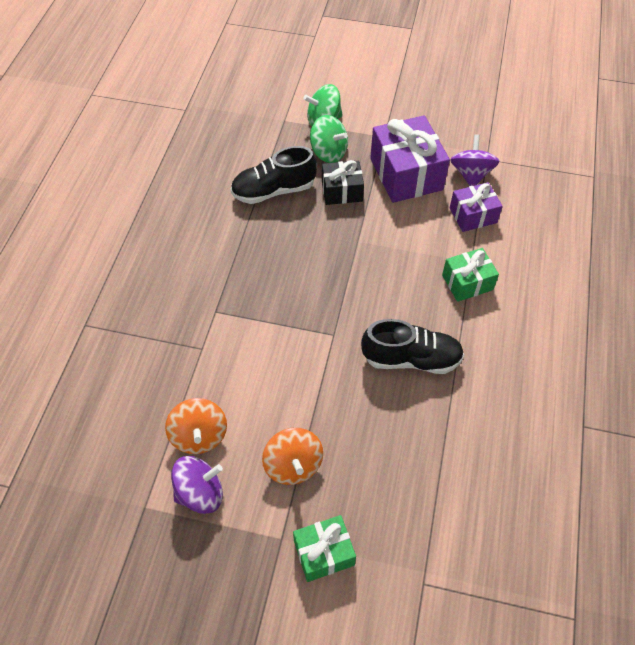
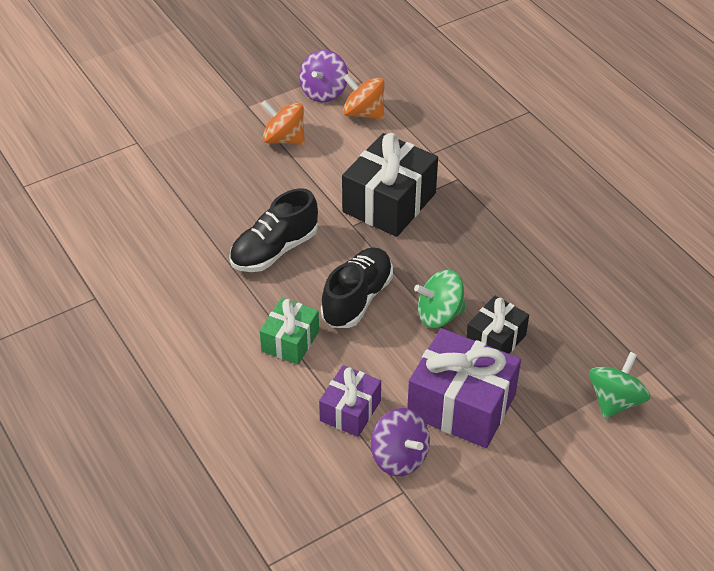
camera: 135 degrees right, 10 degrees down
(274, 190) = (552, 294): black shoe -> black shoe (357, 299)
(287, 331) = (389, 202): none -> black gift
(324, 553) = (214, 116): green gift -> none
(328, 152) = (560, 368): green spinning top -> green spinning top (439, 314)

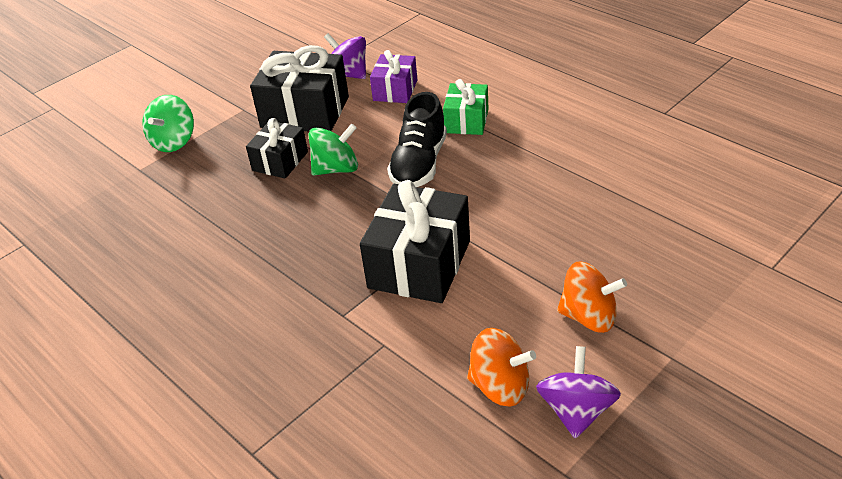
camera: 170 degrees right, 5 degrees down
(274, 250) = (523, 187): black shoe -> none
(461, 405) = (305, 112): purple gift -> black gift

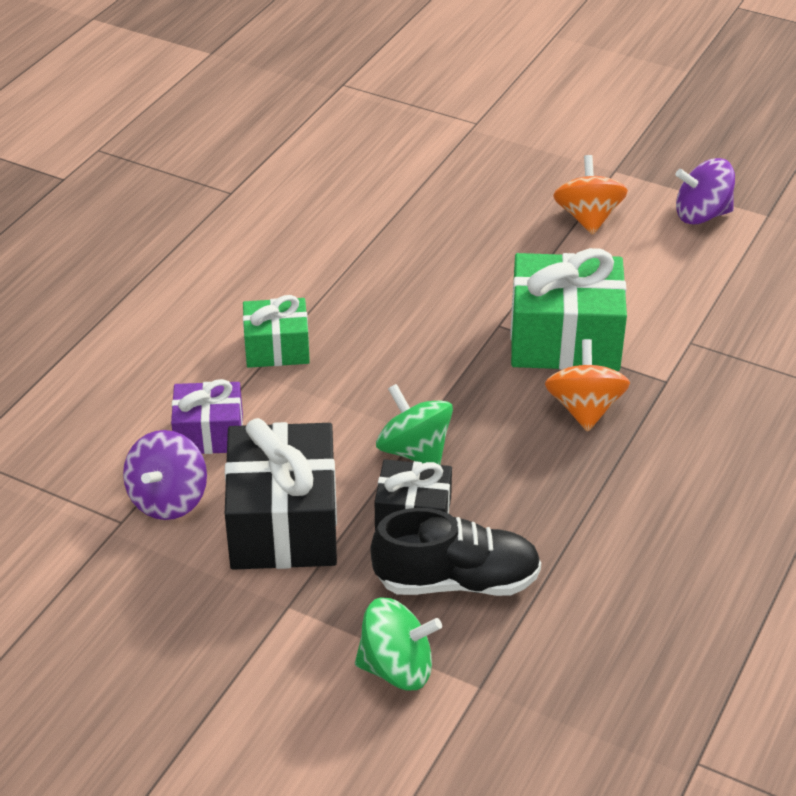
camera: 110 degrees left, 0 degrees up
(419, 164) = (383, 374): black shoe -> black shoe (456, 581)
(419, 264) = (564, 339): black gift -> green gift
(500, 386) = (699, 259): orange spinning top -> orange spinning top (584, 409)

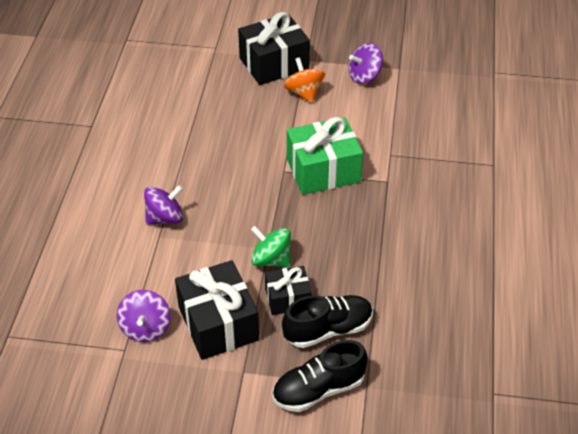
camera: 20 degrees left, 5 degrees up
(209, 434) = (150, 281): purple gift -> none
(277, 348) = (165, 218): green gift -> purple spinning top
(397, 668) = (318, 389): green spinning top -> black shoe
(559, 165) = (274, 63): none -> black gift
(584, 409) = (351, 209): orange spinning top -> none

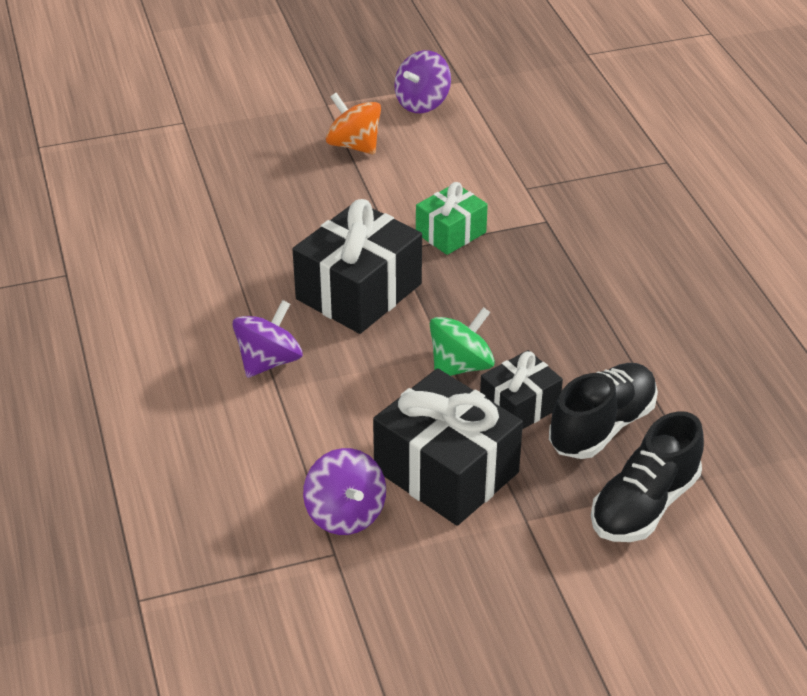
camera: 25 degrees left, 5 degrees down
(271, 259) = (461, 365): green spinning top -> green spinning top turned 135 degrees clockwise
(274, 63) = (284, 120): black gift -> black gift (358, 291)
(323, 170) = (450, 233): green gift -> green gift, size x0.58

